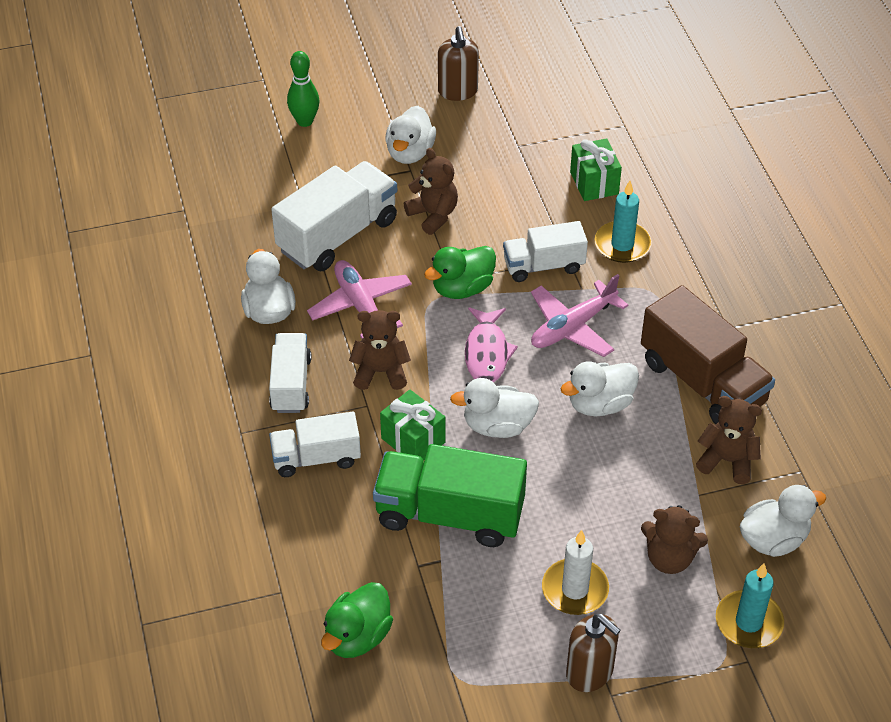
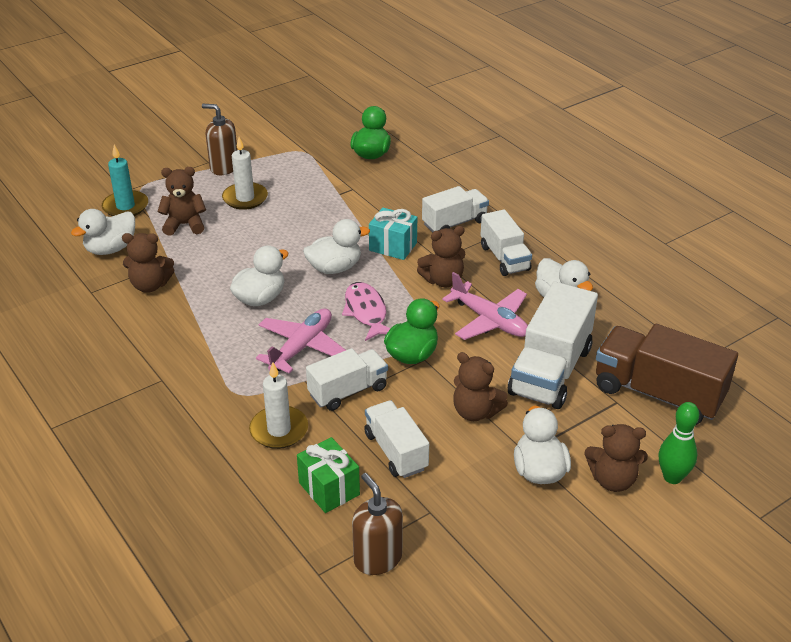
camera: 160 degrees right, 10 degrees down
(354, 131) = (612, 480): none -> brown teddy bear
(413, 440) = (393, 247): green gift -> turquoise gift
(449, 515) = (345, 215): green truck -> none
(458, 91) = (535, 565): brown soap dispenser -> brown soap dispenser (377, 558)
(523, 199) = (396, 451): none -> white truck
(622, 244) = (279, 430): turquoise candle -> white candle
(702, 382) = (178, 332): brown truck -> brown truck (658, 394)

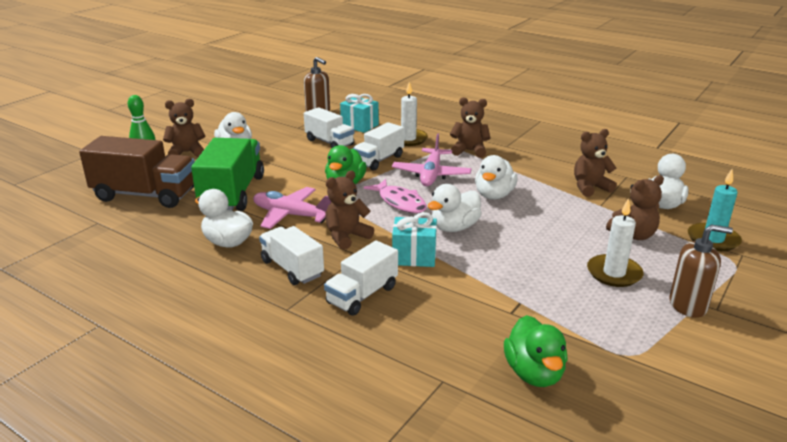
camera: 160 degrees right, 10 degrees down
(329, 489) = (359, 125): green gift -> turquoise gift
(475, 412) = (284, 165): brown teddy bear -> brown teddy bear (469, 151)
(550, 371) = (232, 193): white truck -> green truck

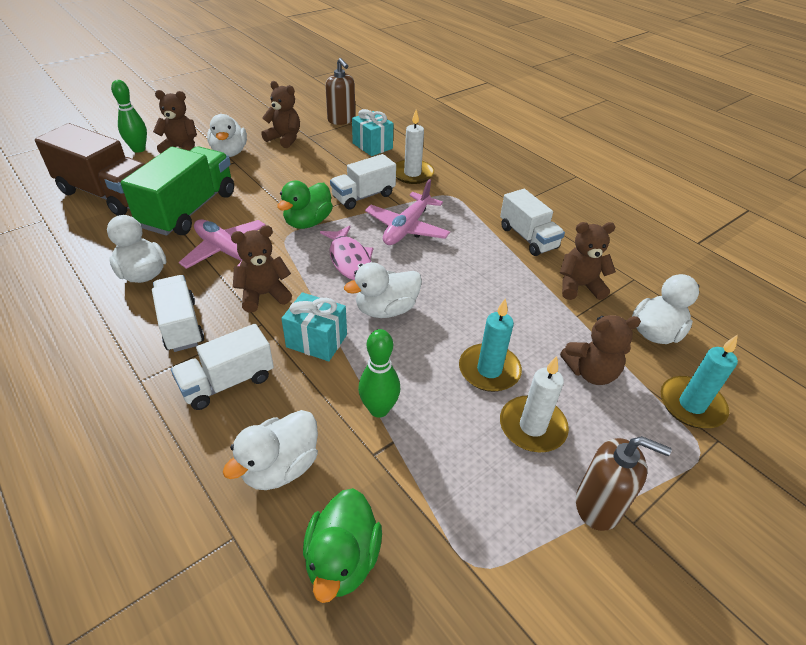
camera: 15 degrees right, 15 degrees up
(329, 142) = (327, 162): white truck -> white truck (528, 237)
(469, 151) = (469, 203): brown teddy bear -> brown teddy bear (284, 139)
(494, 195) = (459, 273): white duck -> white duck (280, 467)
(495, 286) = (379, 409): none -> green bowling pin
(560, 248) = (489, 370): none -> turquoise candle

